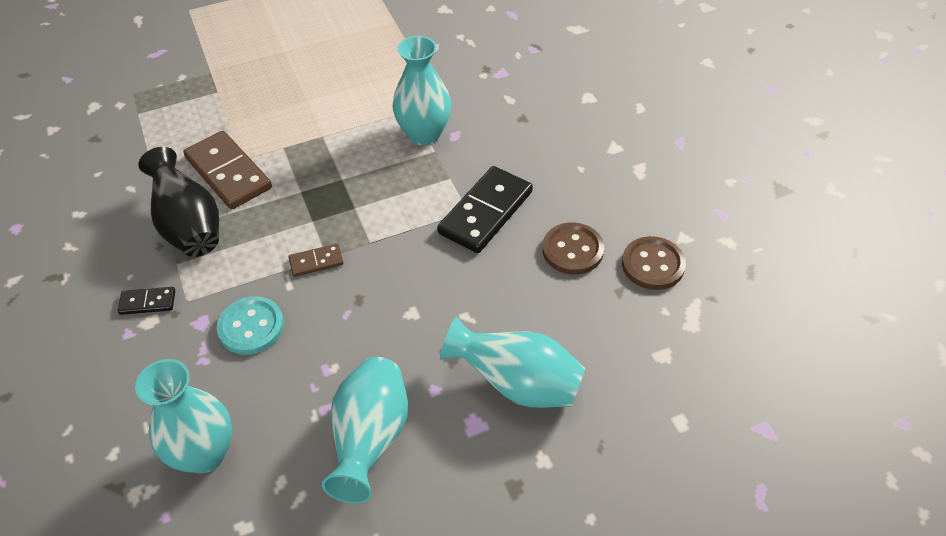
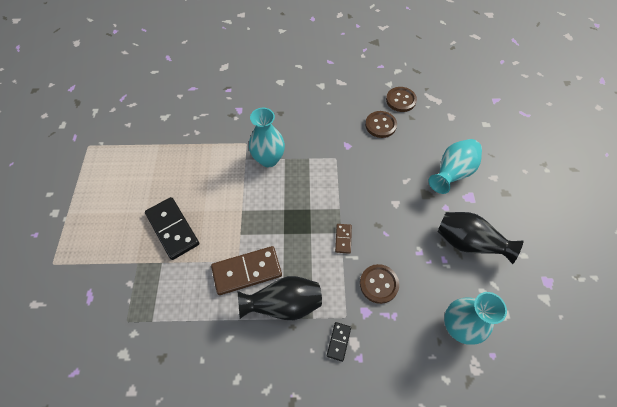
camera: 70 degrees left, 10 degrees up
(251, 327) = (379, 284): turquoise button -> brown button
(371, 439) = (467, 243): turquoise vase -> black vase
(485, 212) = (341, 151): black domino -> black domino (172, 229)

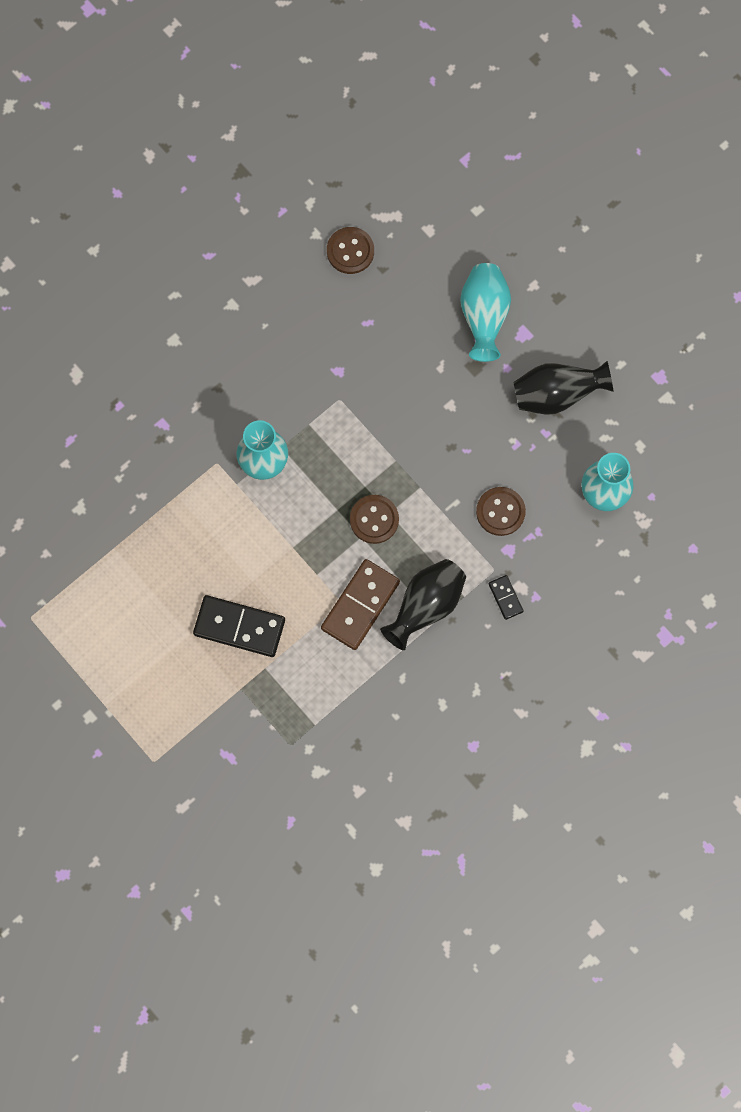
camera: 40 degrees left, 15 degrees up
(343, 239) = (428, 492): brown domino -> none
(380, 125) = (354, 310): brown button -> brown button (374, 519)

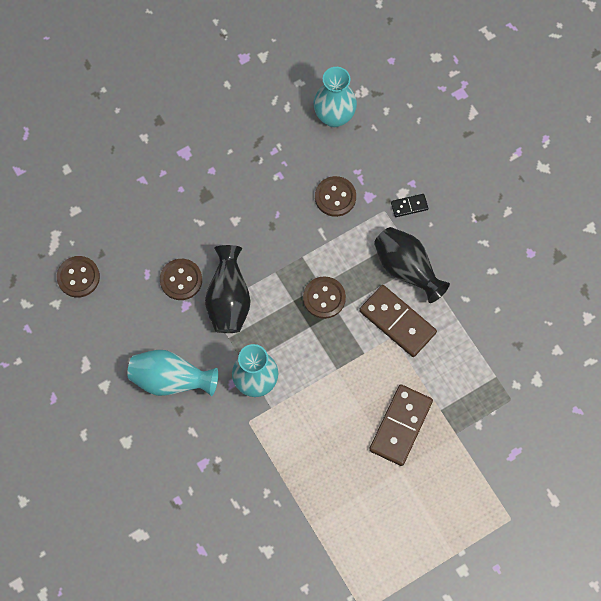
camera: 80 degrees left, 5 degrees down
(239, 627) = (401, 426): black domino -> brown domino
(367, 360) = (181, 280): none -> brown button
(484, 316) = (162, 180): turquoise vase -> turquoise vase (171, 380)
(557, 394) = (243, 136): black vase -> black vase (229, 300)

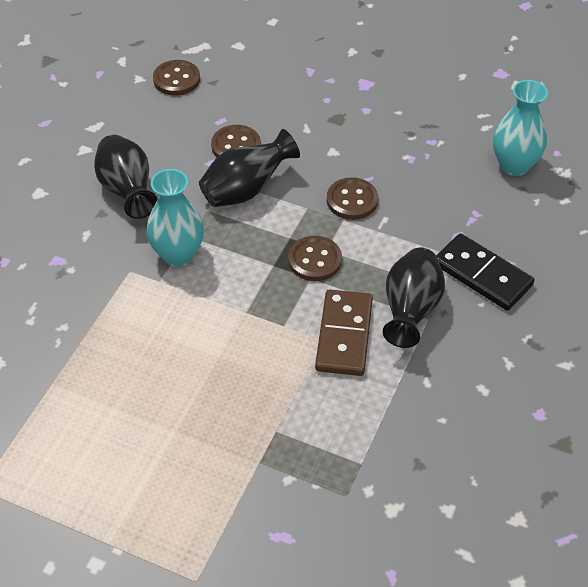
camera: 55 degrees right, 20 degrees down
(171, 380) = (127, 191): turquoise vase -> black vase
(335, 197) = (431, 211): brown button -> brown button (352, 200)
(401, 426) = (227, 404): brown domino -> none
(409, 206) = (482, 274): black domino -> black domino, size x2.05

